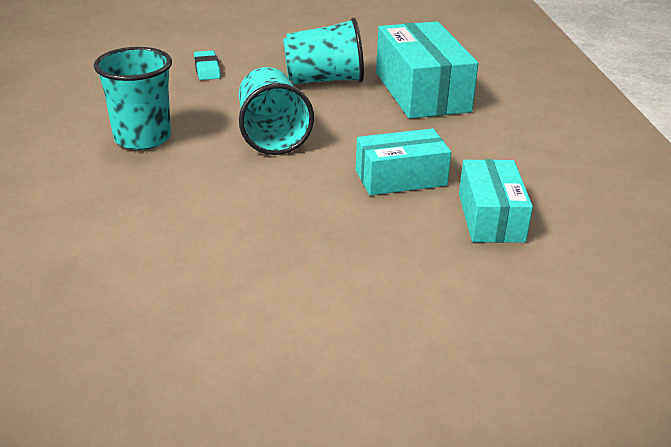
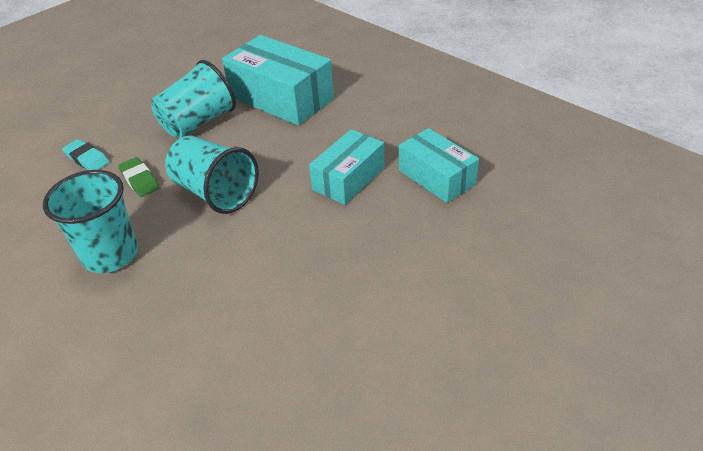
camera: 35 degrees left, 10 degrees up
(226, 100) = (140, 180): none -> green eraser

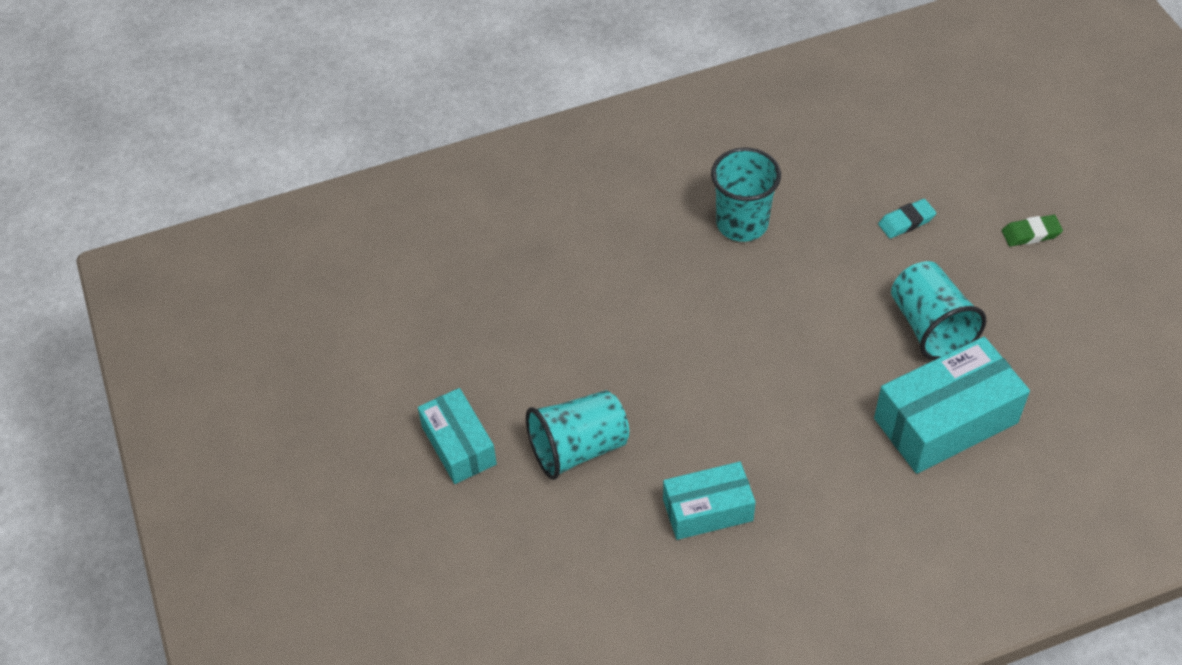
camera: 115 degrees right, 10 degrees up
(140, 180) = (844, 259): green eraser -> green eraser (1031, 234)
(215, 193) = (789, 314): turquoise cup -> turquoise cup (578, 448)
(348, 178) = (749, 431): turquoise box -> turquoise box (459, 445)

